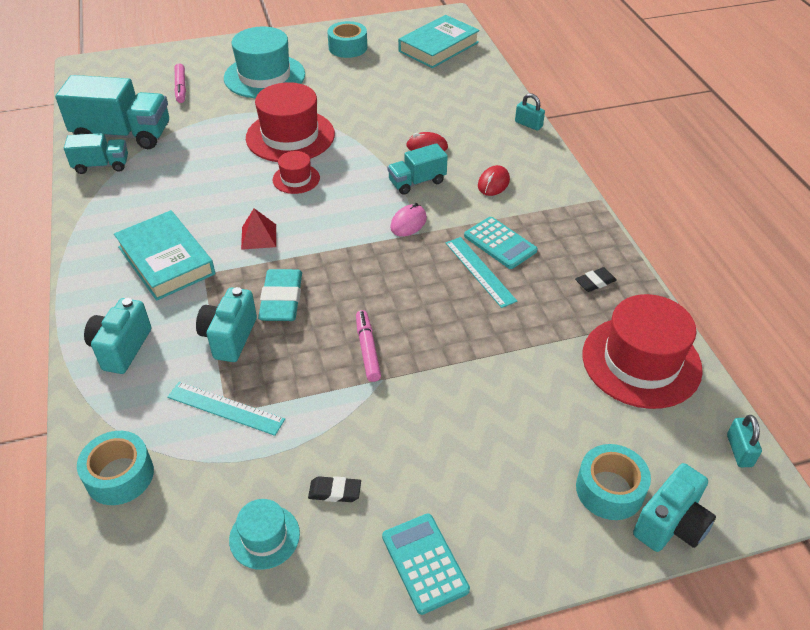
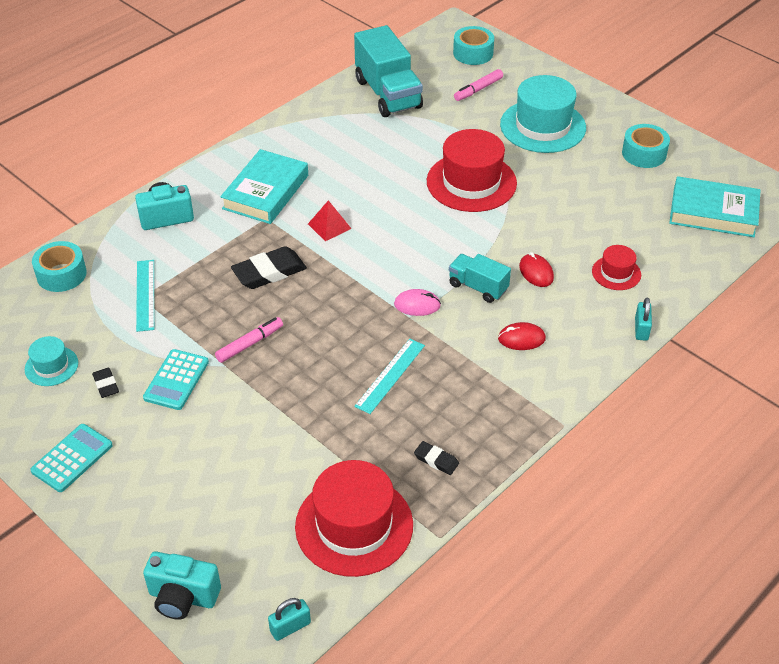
camera: 60 degrees right, 0 degrees up
(101, 165) = (342, 104): turquoise truck -> none
(229, 337) = (212, 264): turquoise camera -> none
(281, 299) = (269, 272): turquoise eraser -> black eraser
(296, 179) = (417, 213): red hat -> red hat (616, 273)
(500, 243) = (438, 375): turquoise calculator -> turquoise calculator (176, 380)
(609, 489) = (196, 546): turquoise tape -> turquoise tape (473, 53)

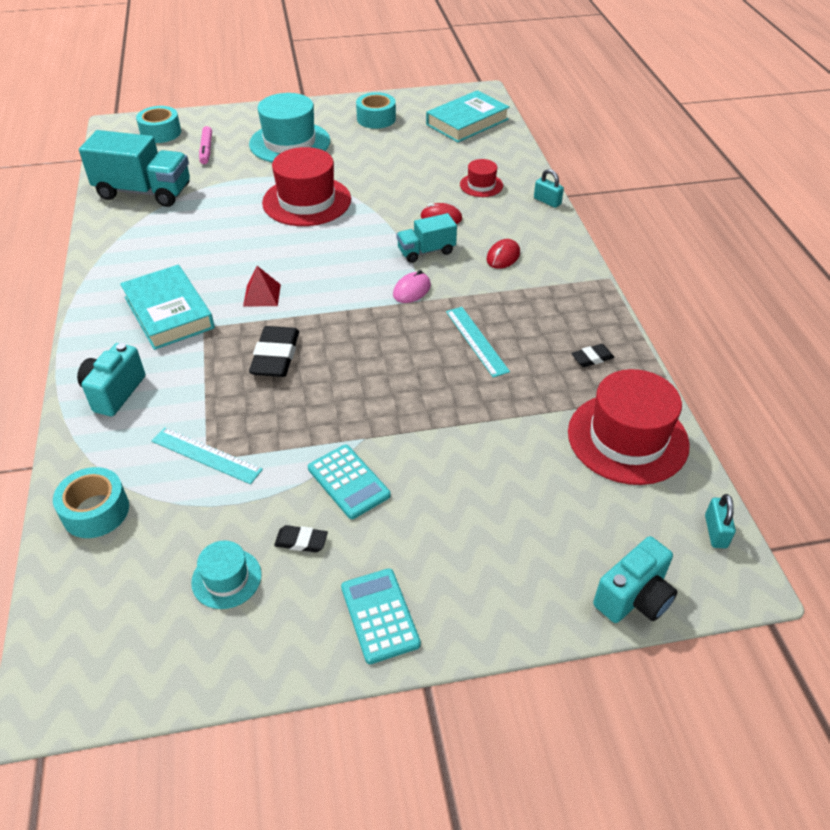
camera: 55 degrees left, 0 degrees up
(249, 344) = (353, 409): pink marker -> none

